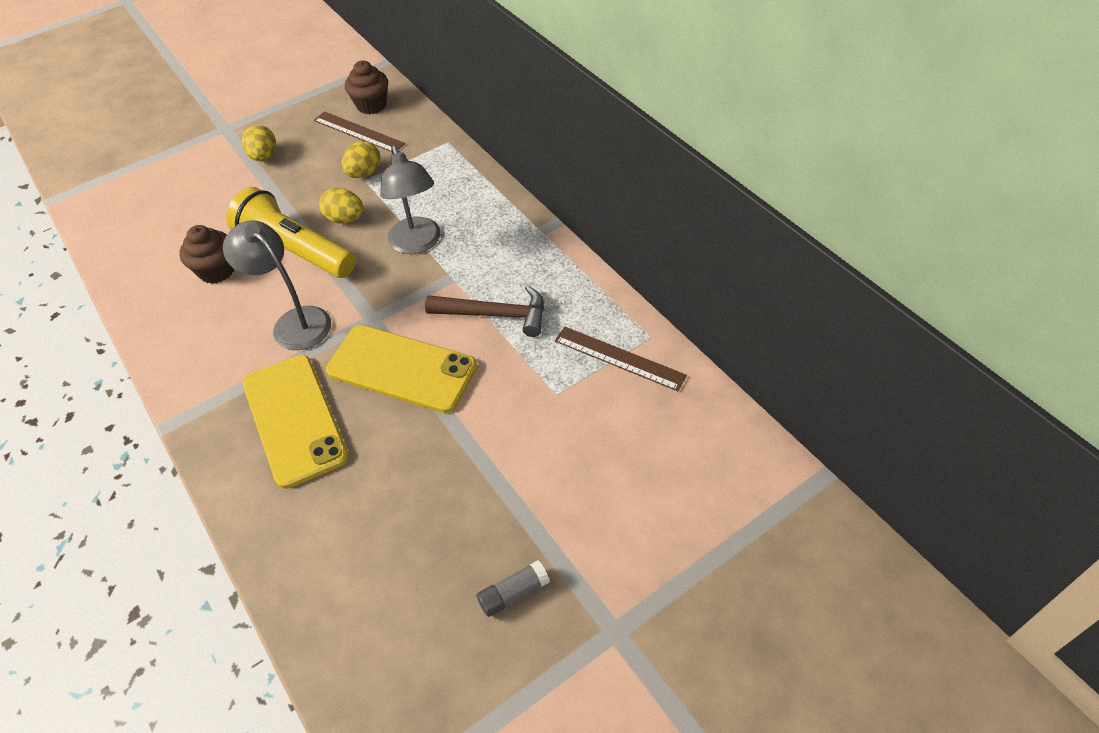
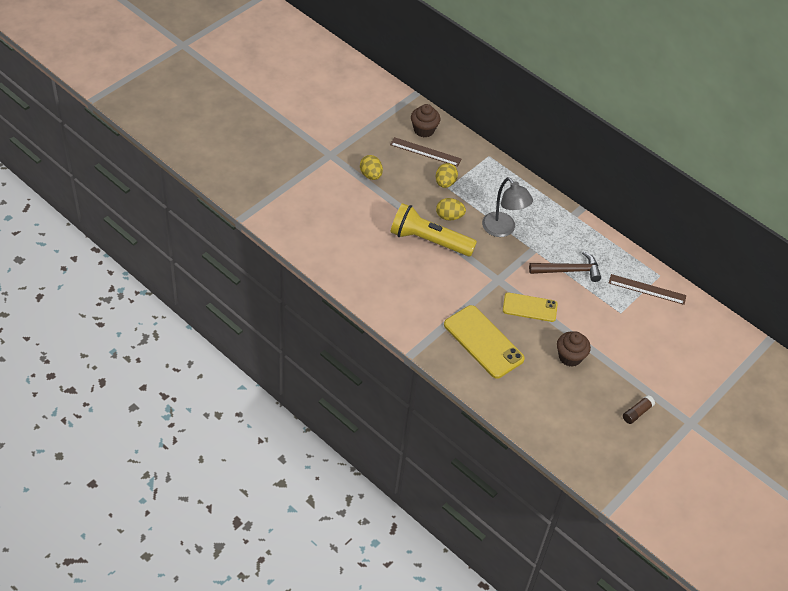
camera: 20 degrees left, 0 degrees up
(217, 270) = (386, 258): brown cupcake -> brown cupcake (570, 357)
(294, 322) = (452, 286): grey lamp -> none
(402, 369) = (530, 307): yellow phone -> yellow phone, size x0.65
(513, 593) = (637, 413): grey glue stick -> brown glue stick

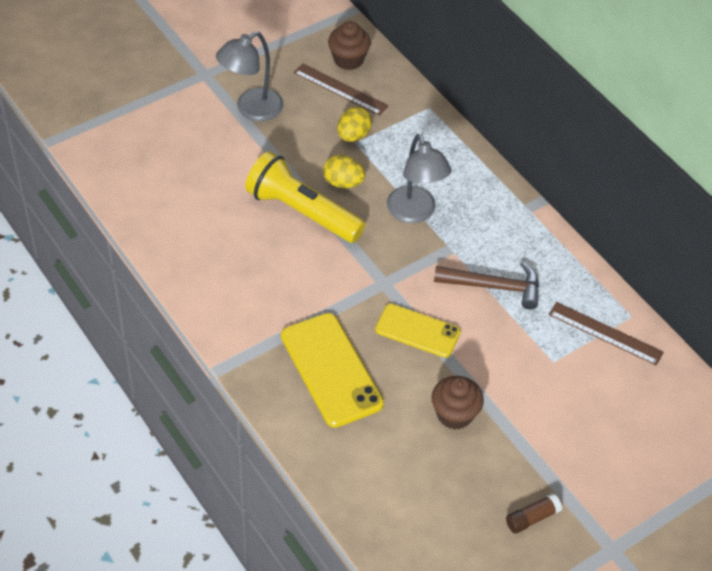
camera: 15 degrees right, 0 degrees up
(371, 175) = (251, 109): yellow egg -> grey lamp

